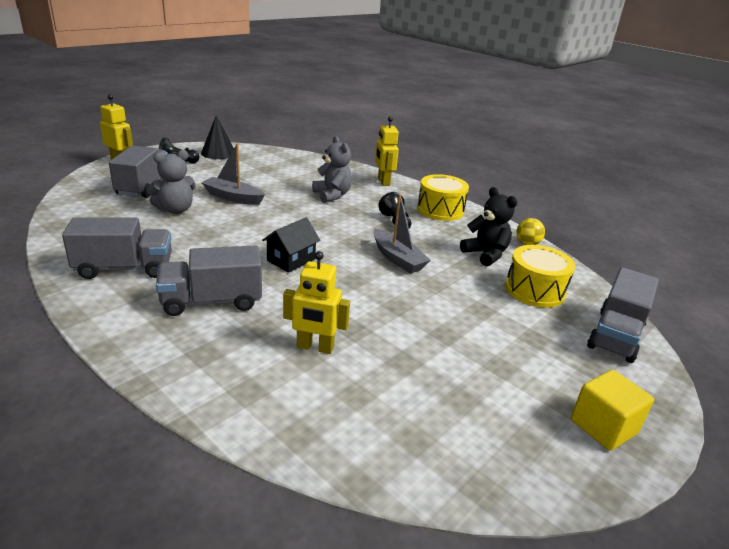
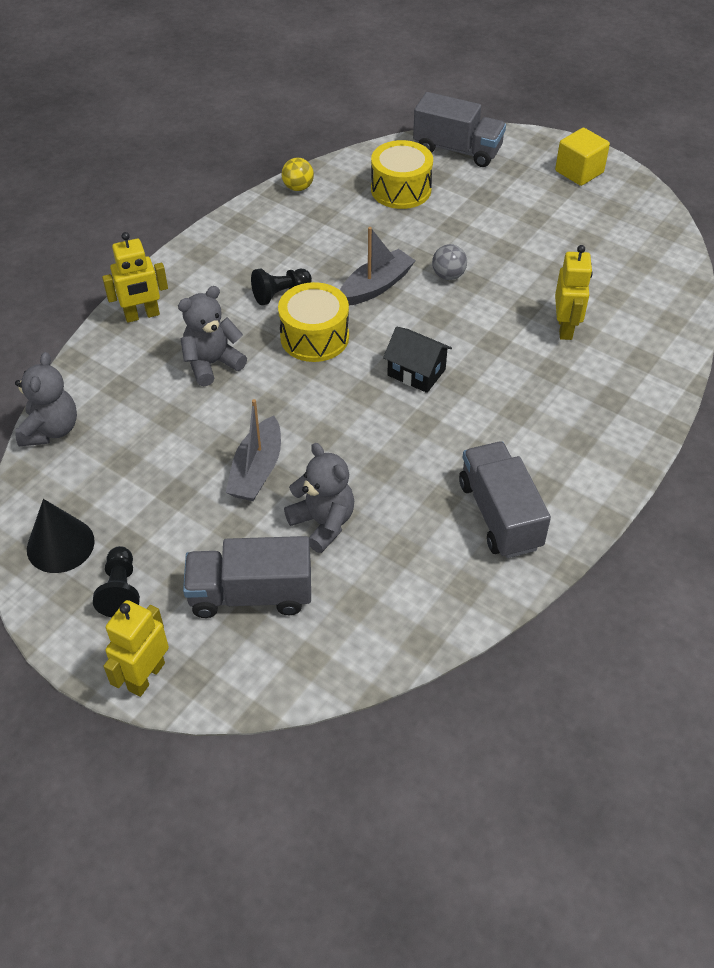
camera: 95 degrees left, 20 degrees up
(212, 301) = (529, 417): grey truck -> none
(298, 156) = (51, 430): none -> grey teddy bear
(406, 294) = (448, 275): none -> grey ball
(440, 210) = (227, 255): yellow drum -> yellow drum (314, 337)
(485, 254) = (337, 220): black teddy bear -> none

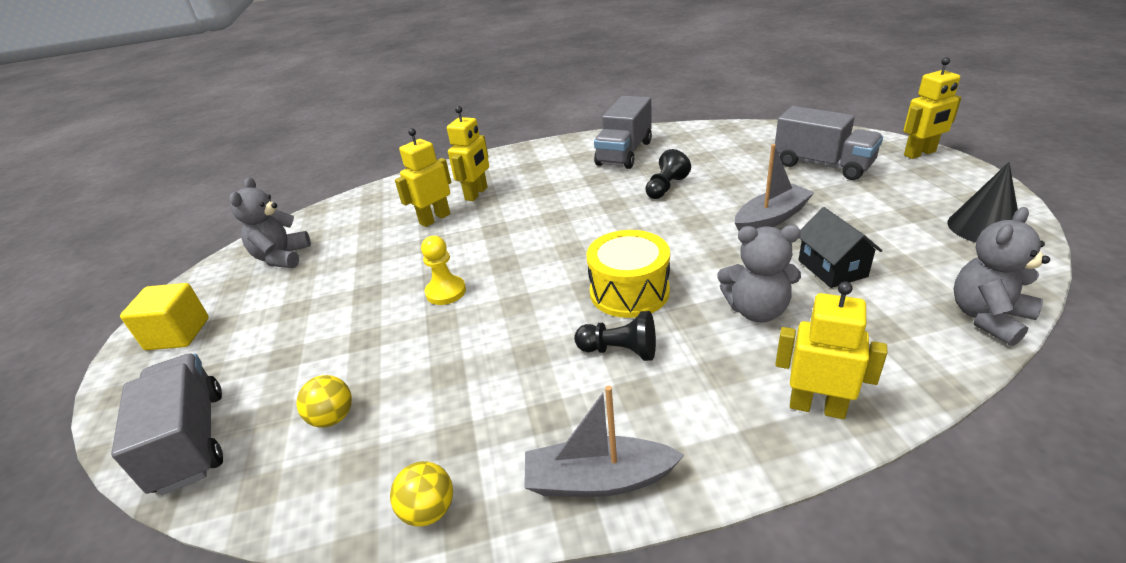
camera: 135 degrees left, 15 degrees down
(121, 590) = (928, 190): black pawn -> black pawn (666, 187)
(323, 523) = (743, 179): grey teddy bear -> grey teddy bear (282, 257)
(376, 286) = (517, 312): grey boat -> grey boat (598, 480)
(401, 189) = (333, 418): yellow drum -> yellow ball
(416, 372) = (577, 233): black house -> black house (832, 268)
(448, 275) = (446, 292): grey ball -> yellow pawn
(575, 374) = (476, 194): none -> yellow robot

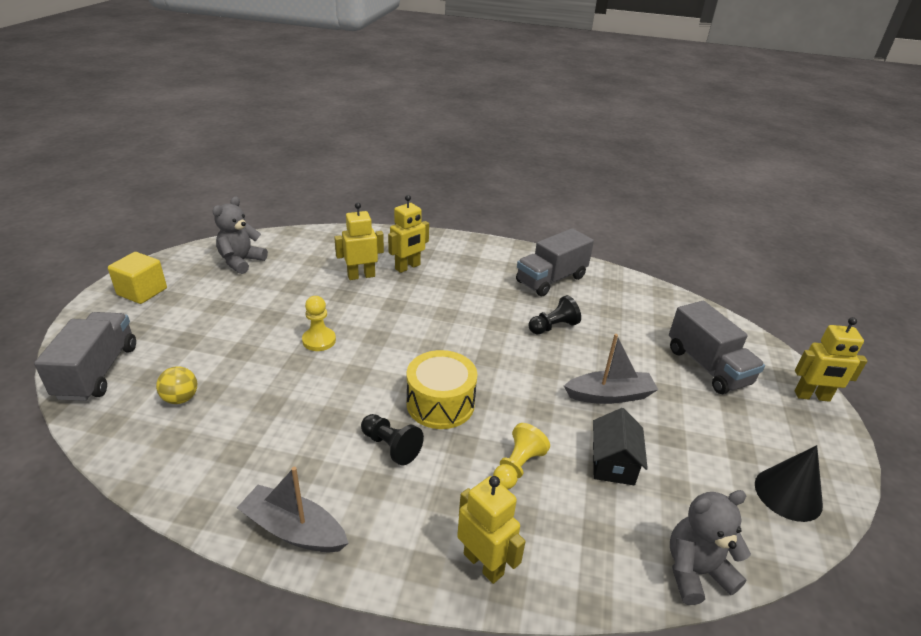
camera: 20 degrees right, 0 degrees up
(429, 510) = (183, 491): yellow ball -> none
(756, 310) = (517, 467): grey teddy bear -> yellow pawn

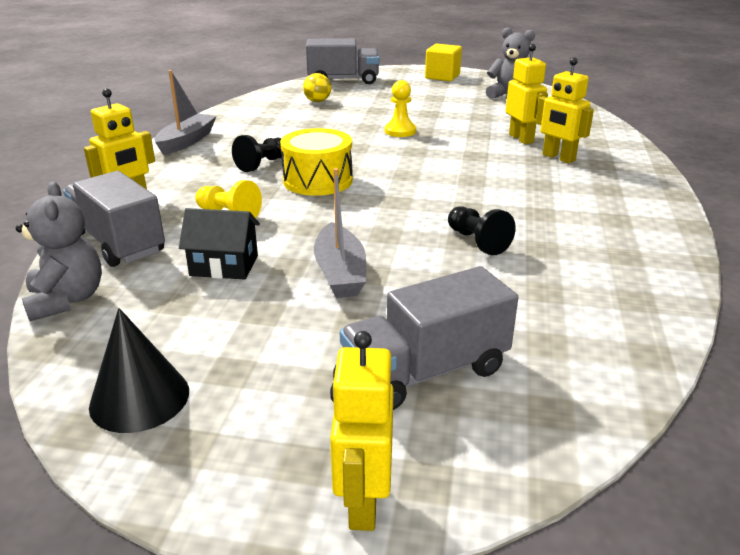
camera: 90 degrees right, 5 degrees down
(551, 279) = (603, 245): grey truck -> grey truck (118, 243)

